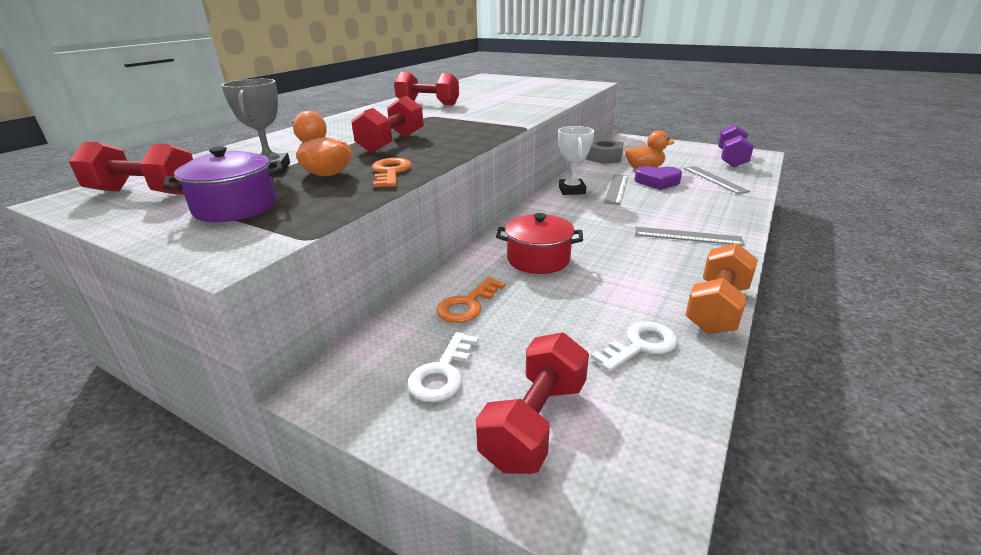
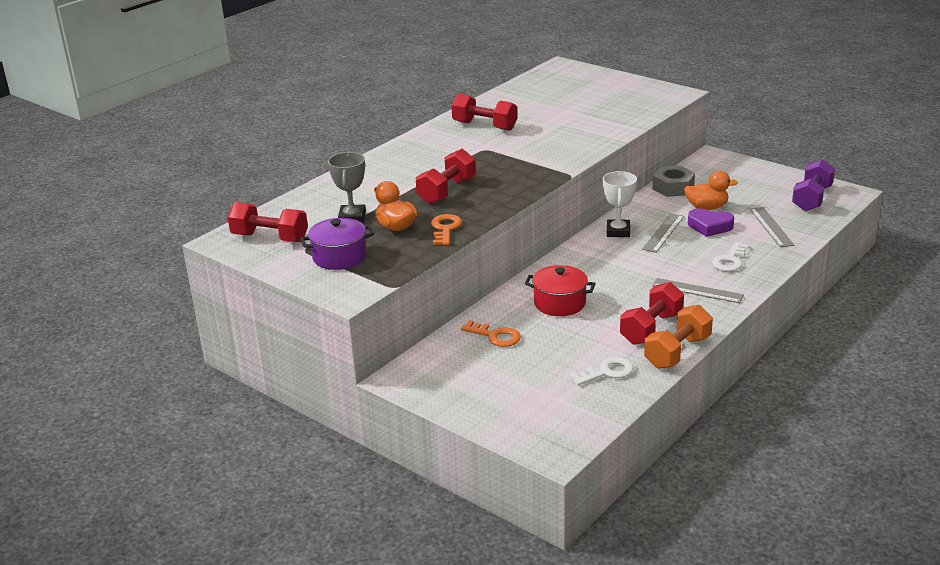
camera: 10 degrees right, 0 degrees up
(443, 373) = (471, 378): white key -> white key (730, 261)
(468, 305) = (495, 336): orange key -> orange key turned 105 degrees counterclockwise
(535, 422) = (522, 407): red dumbbell -> red dumbbell (651, 328)

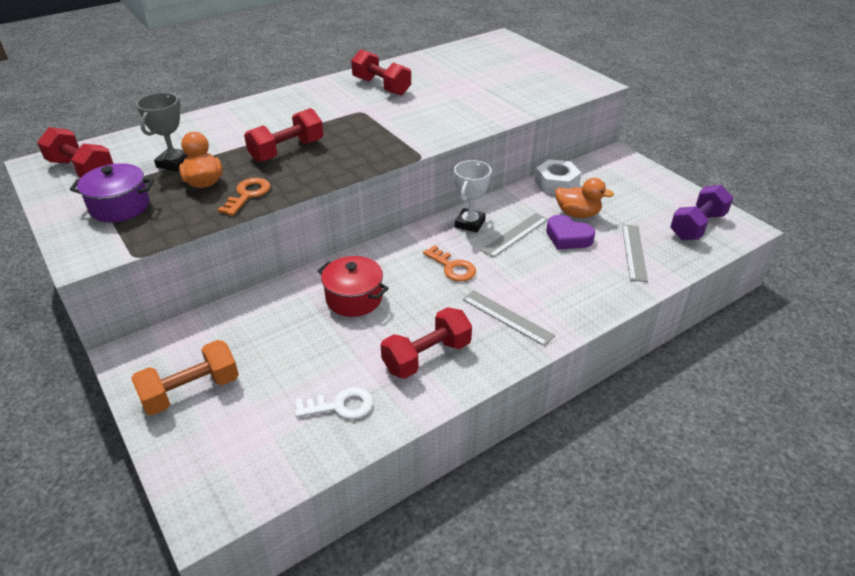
camera: 15 degrees right, 10 degrees up
(495, 336) = (262, 325): orange key -> orange key (452, 267)
(673, 187) = (556, 183): grey nut -> white nut
(677, 352) = (435, 398): orange dumbbell -> orange dumbbell (191, 391)
(730, 261) = (565, 286): white key -> none

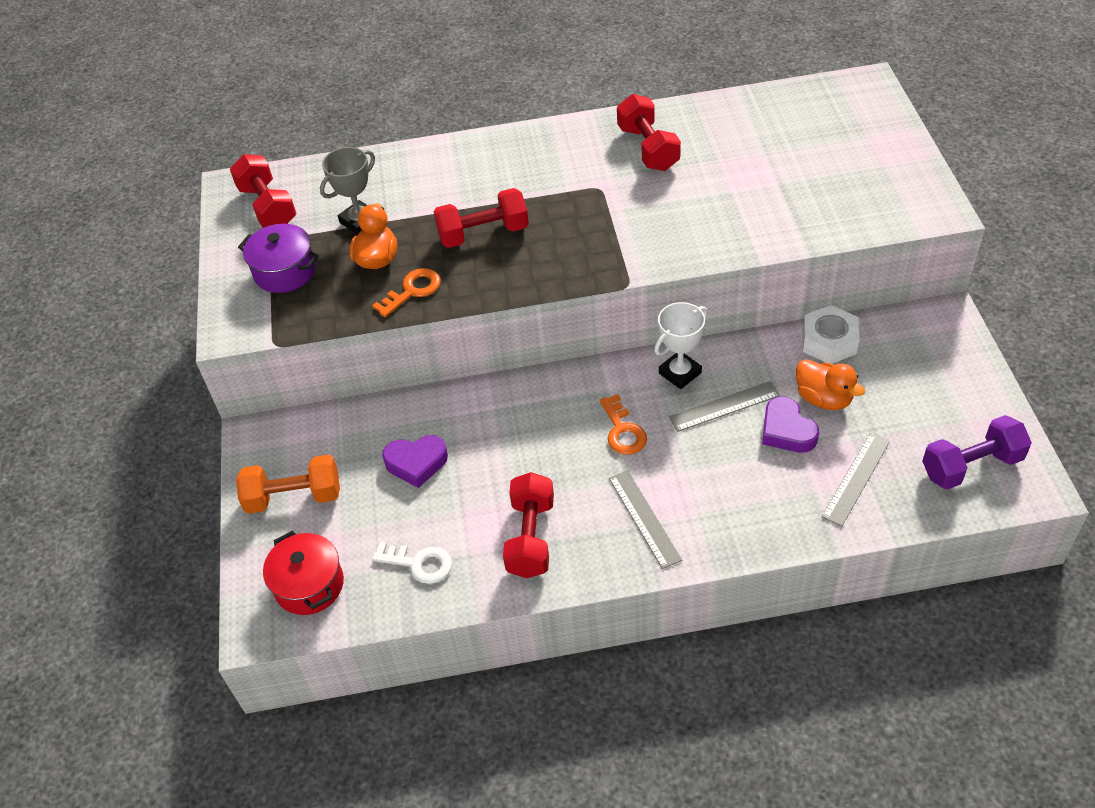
camera: 30 degrees right, 10 degrees up
(296, 333) = (416, 463): none -> purple heart
(354, 298) = (495, 438): red pot -> red pot (309, 585)
(427, 357) = (531, 537): red dumbbell -> red dumbbell turned 75 degrees counterclockwise

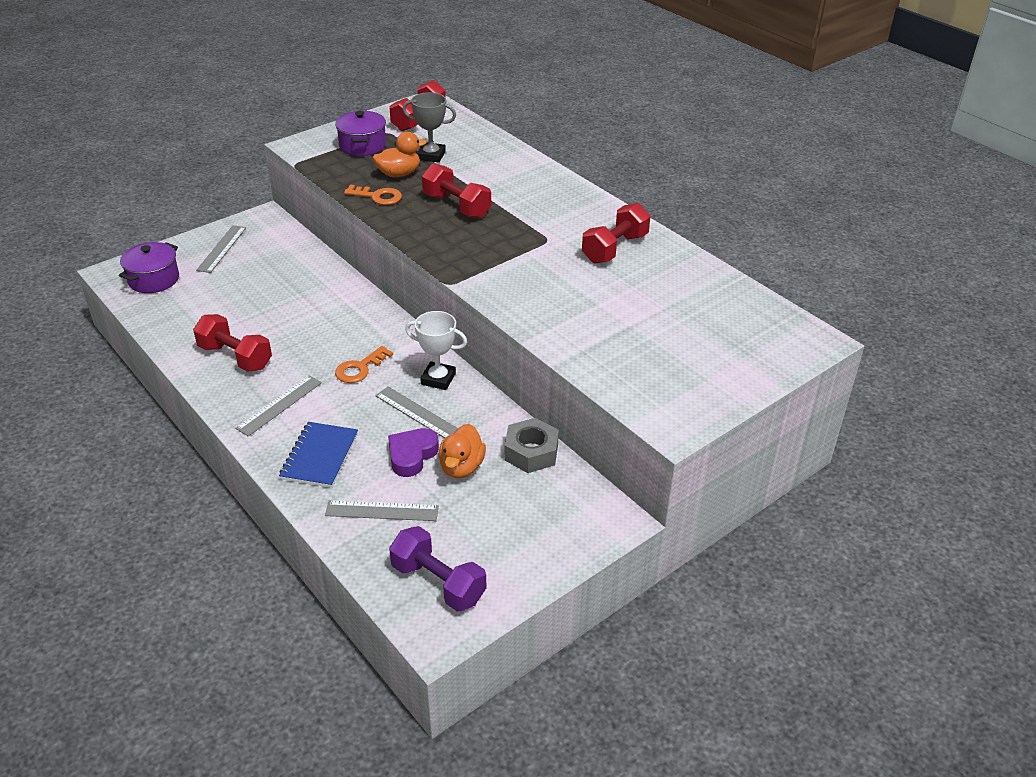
camera: 55 degrees right, 10 degrees down
(294, 497) = (222, 249): orange dumbbell -> grey ruler
(309, 585) = (154, 279): red pot -> purple pot
(416, 463) = (276, 286): purple heart -> none
(419, 563) = (190, 316): white key -> none
(531, 537) = (235, 357): red dumbbell -> red dumbbell turned 60 degrees clockwise
(749, 506) = (320, 456): none -> blue notebook
(829, 341) = (531, 452): white nut -> grey nut

